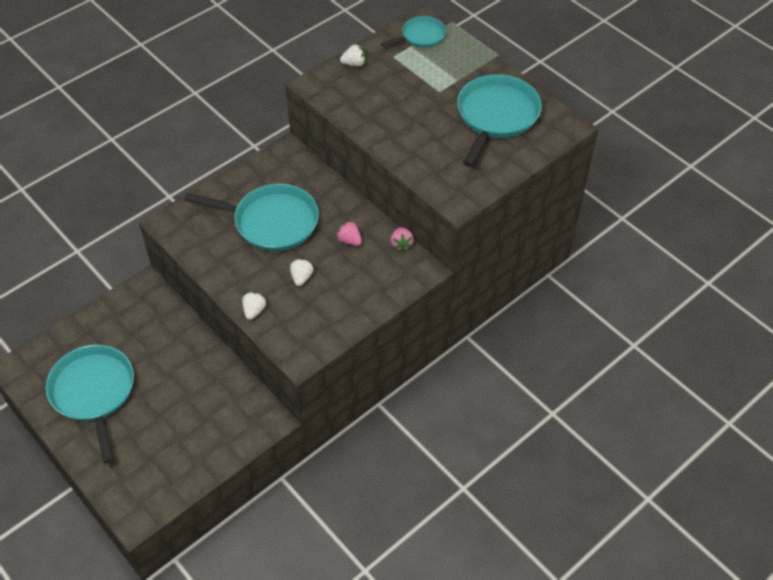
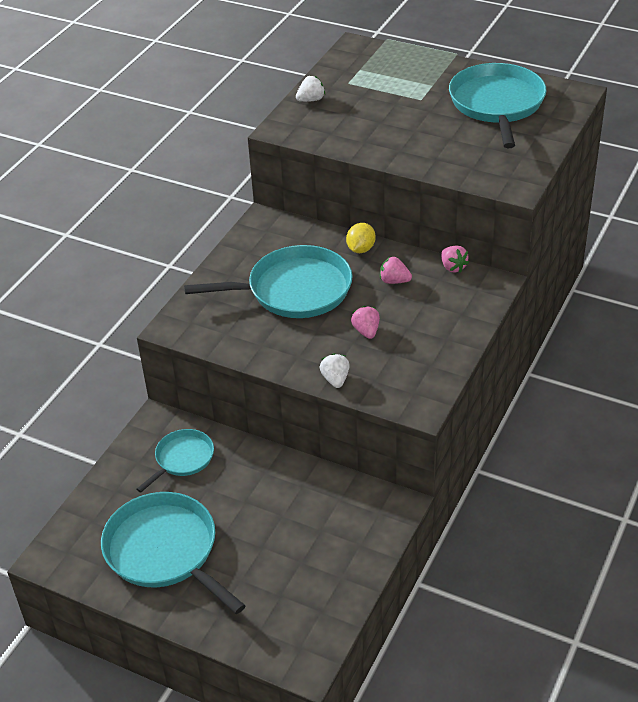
camera: 20 degrees left, 10 degrees down
(301, 277) = (366, 331): white strawberry -> pink strawberry
(342, 203) = (361, 249): none -> yellow lemon
(421, 36) = (364, 58): turquoise pan -> turquoise pan (182, 459)

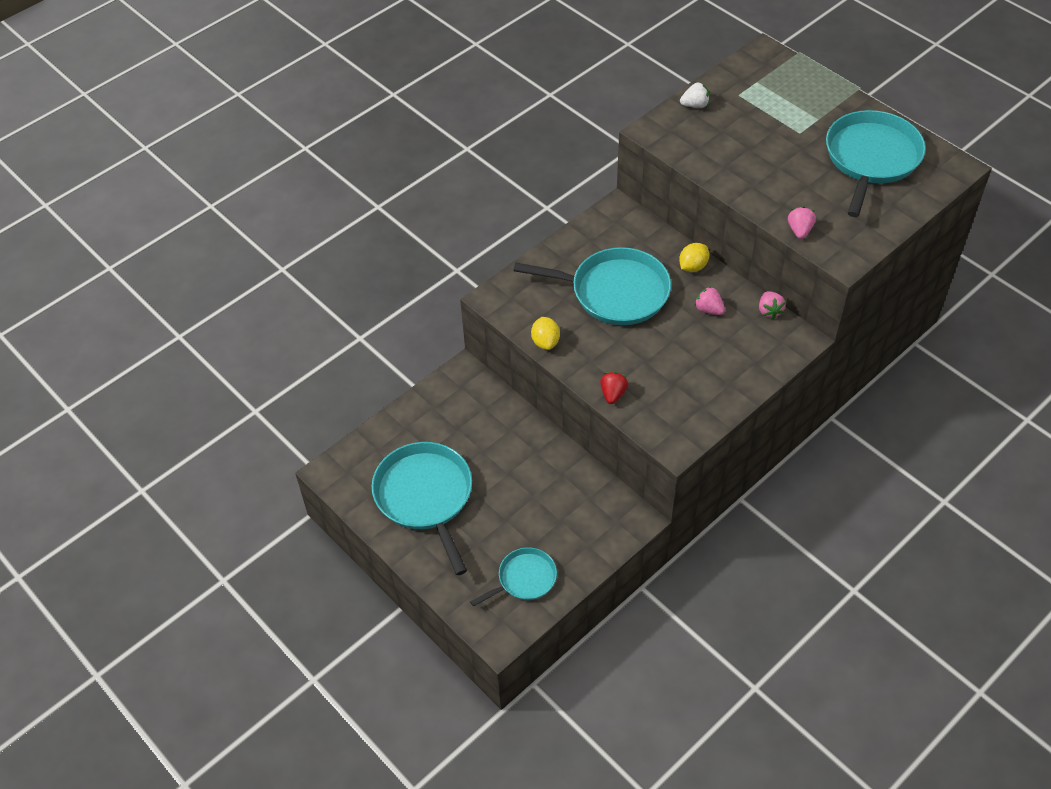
camera: 20 degrees right, 10 degrees up
(182, 459) = (471, 416): turquoise pan -> turquoise pan (524, 579)
(244, 352) = (545, 342): none -> yellow lemon
(335, 379) = (613, 394): white strawberry -> red strawberry
(366, 331) = (661, 354): pink strawberry -> pink strawberry (799, 230)

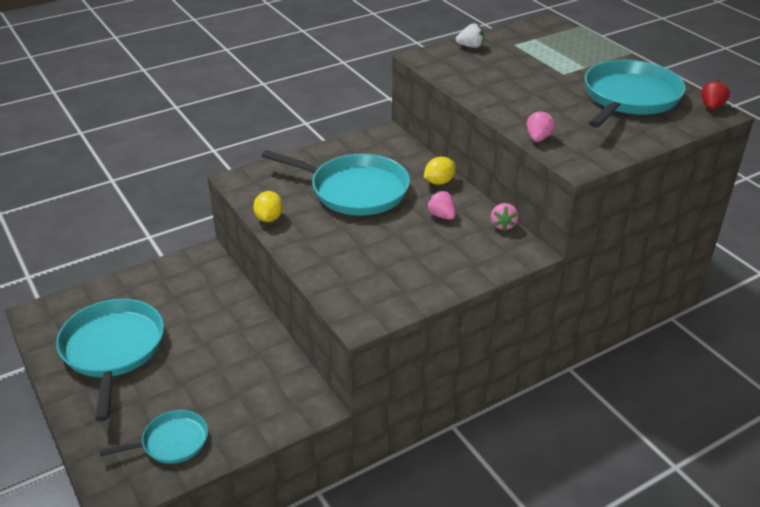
camera: 10 degrees right, 15 degrees down
(613, 394) = (315, 268): red strawberry -> red strawberry (711, 106)

